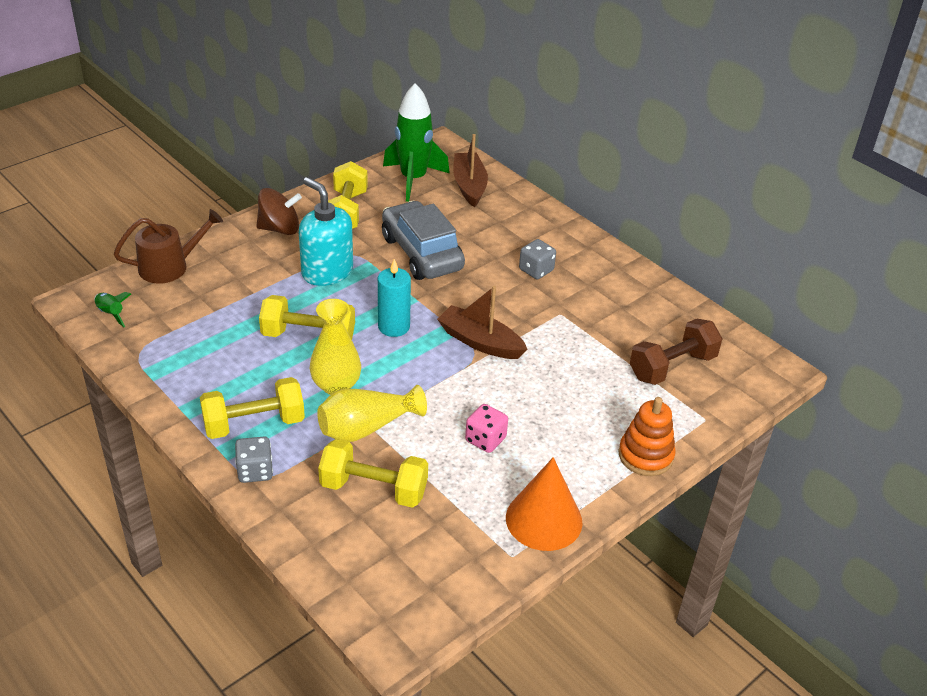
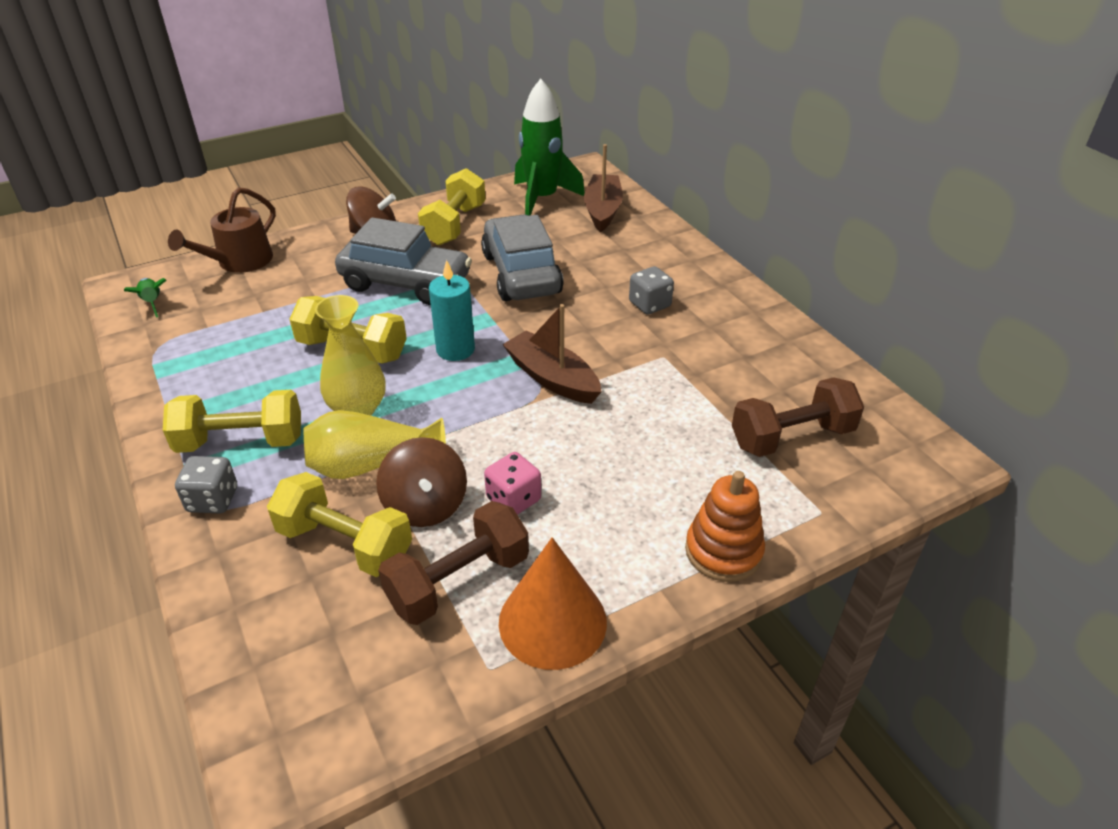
camera: 15 degrees right, 0 degrees up
(169, 266) = (240, 261): brown watering can -> brown watering can turned 135 degrees clockwise
(327, 272) = (406, 283): turquoise soap dispenser -> grey car
(422, 453) = (425, 505): none -> brown spinning top
(468, 503) = (458, 581): none -> brown dumbbell

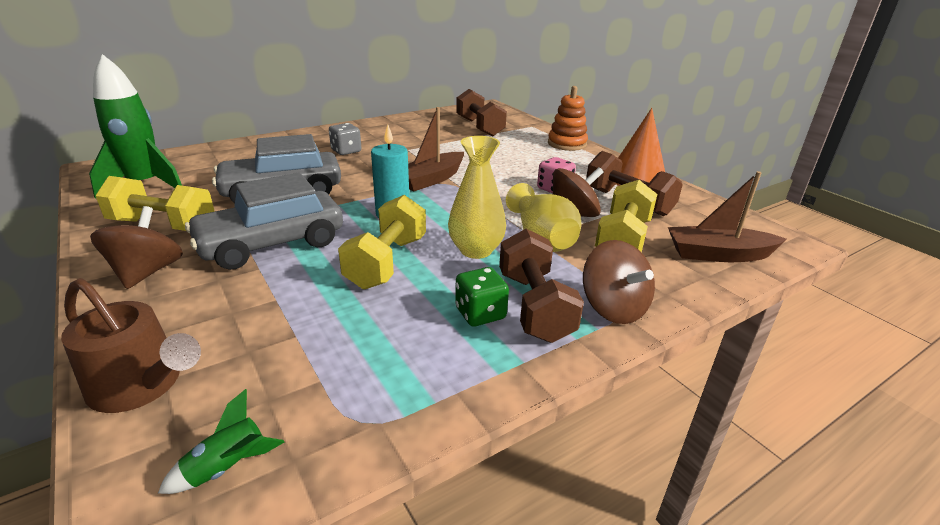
camera: 95 degrees left, 10 degrees down
(213, 500) = (613, 308): grey dice -> brown spinning top
(241, 441) = (534, 306): yellow dumbbell -> brown dumbbell
(246, 405) = (480, 313): none -> green dice
(406, 283) = (272, 244): grey car -> grey car turned 135 degrees counterclockwise
(602, 210) = (192, 162): brown boat -> brown boat (718, 254)

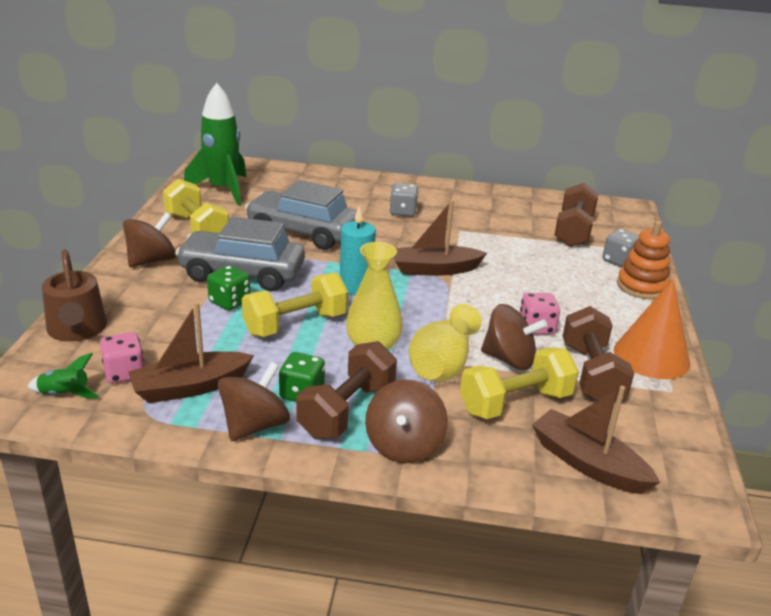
camera: 40 degrees right, 0 degrees up
(275, 396) = (124, 373): none -> pink dice
(295, 272) = (229, 301): none -> green dice
(372, 367) = (190, 387): none -> brown boat
(486, 364) = (254, 425): none -> brown spinning top
(532, 135) = (619, 261): none -> grey dice

